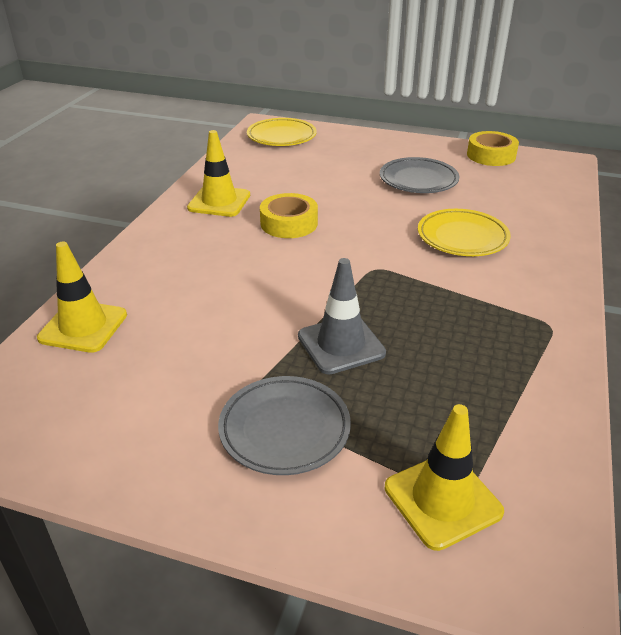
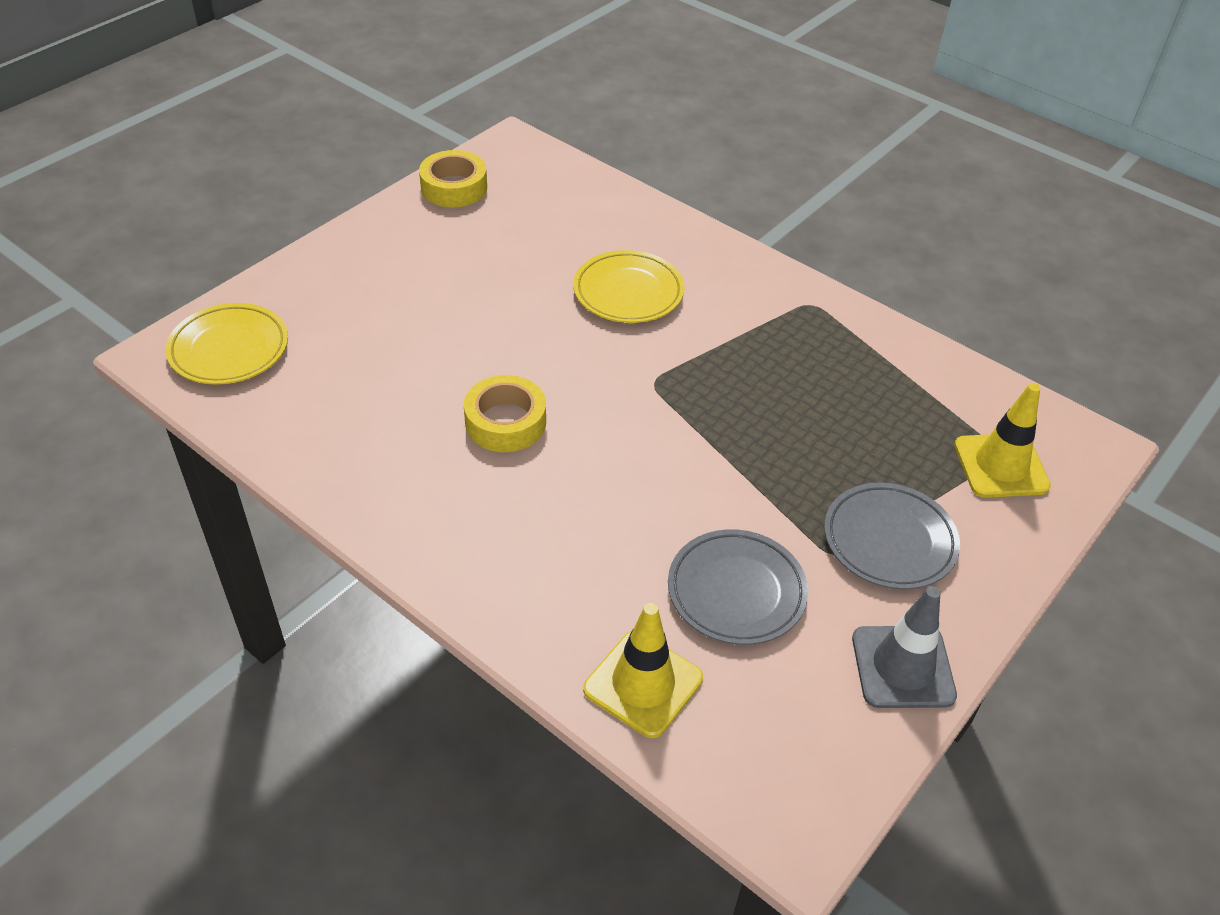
camera: 70 degrees left, 10 degrees up
(219, 202) = (397, 475): yellow traffic cone -> none
(341, 344) = (779, 458): grey traffic cone -> grey traffic cone (903, 667)
(418, 180) = (472, 270): grey plate -> grey plate (736, 591)

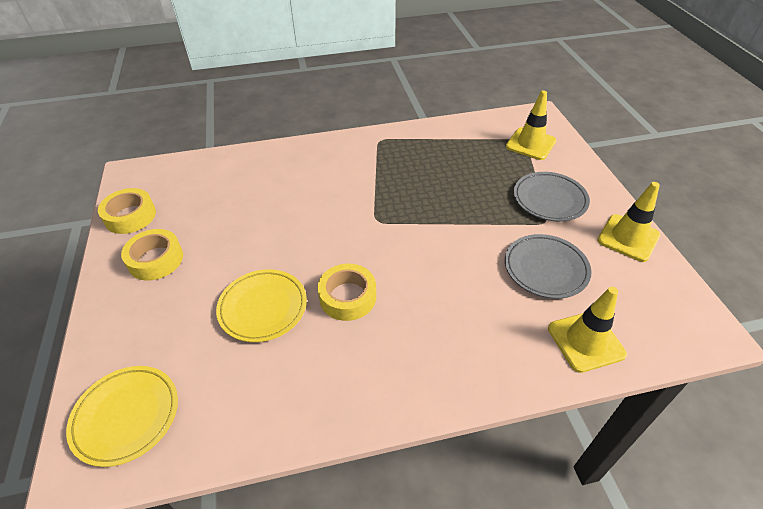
camera: 50 degrees left, 0 degrees up
(415, 245) = (155, 260): none -> yellow tape
(628, 292) = (302, 194): yellow plate -> yellow plate (263, 308)
(903, 667) = (628, 238): grey traffic cone -> yellow traffic cone

